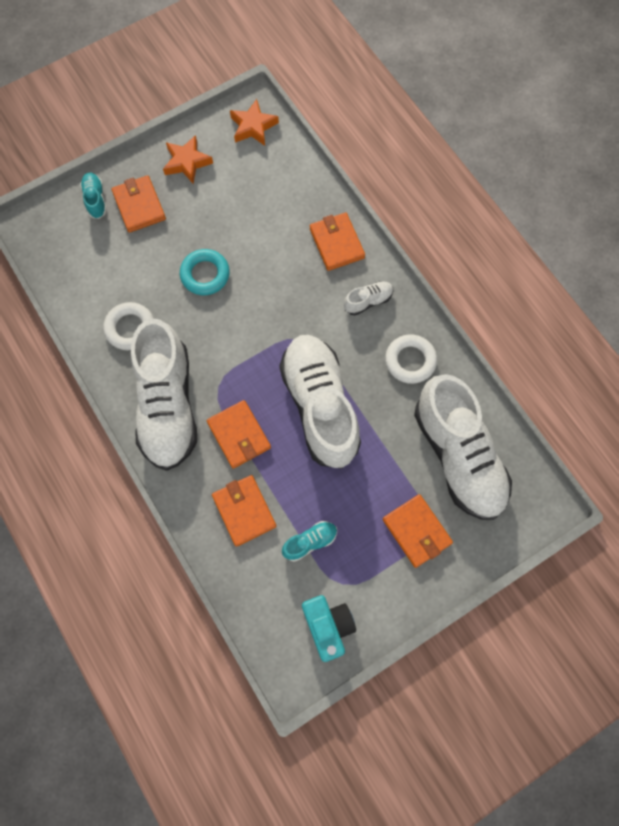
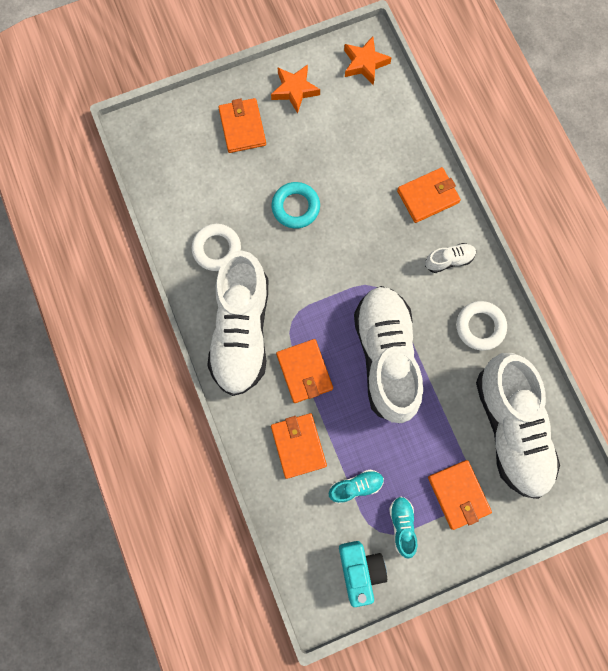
camera: 10 degrees right, 5 degrees up
(95, 200) = (201, 114): turquoise shoe -> turquoise shoe (402, 525)
(336, 243) = (428, 196): orange wallet -> orange wallet turned 75 degrees clockwise

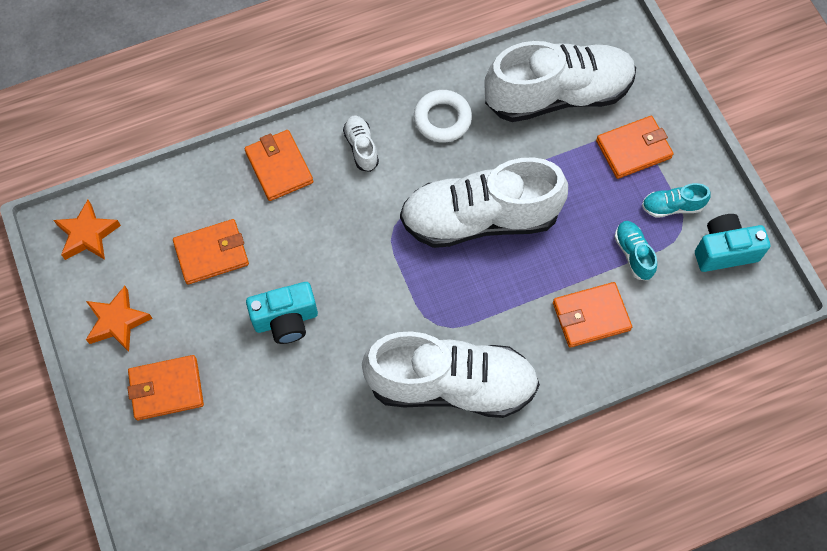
camera: 90 degrees left, 10 degrees down
(217, 249) = (340, 418): white ring -> none
(295, 207) = (286, 320): turquoise ring -> turquoise camera
(304, 371) = (501, 309): orange wallet -> orange wallet (211, 253)

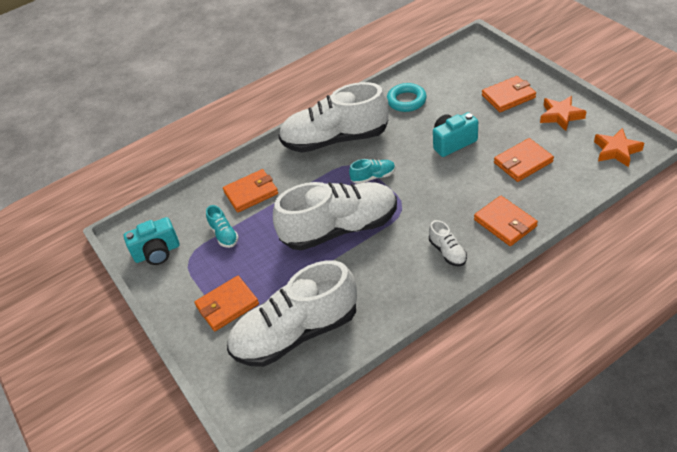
camera: 175 degrees right, 20 degrees down
(319, 435) = (406, 101): none -> turquoise ring
(442, 119) = (389, 289): white ring -> none
(672, 206) = (195, 272): turquoise shoe -> turquoise shoe (373, 177)

